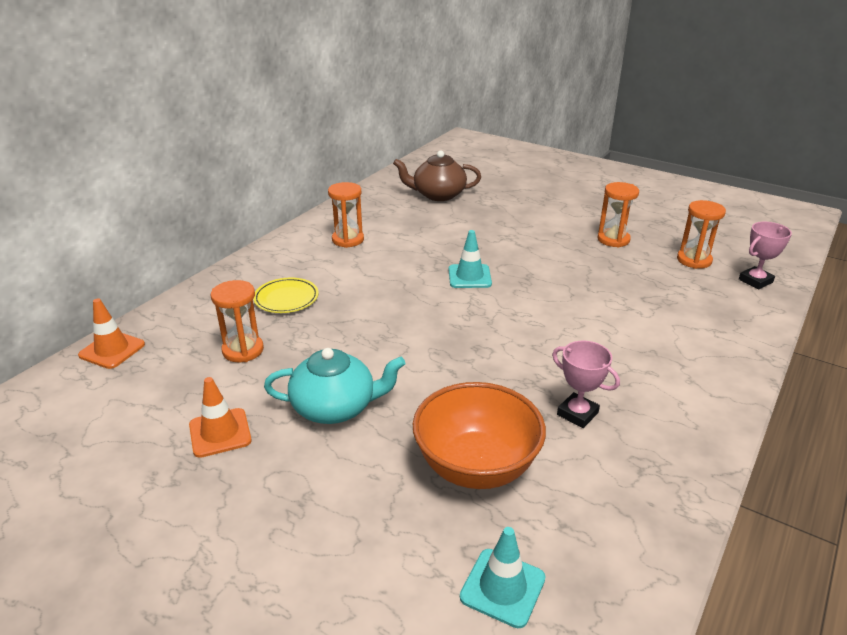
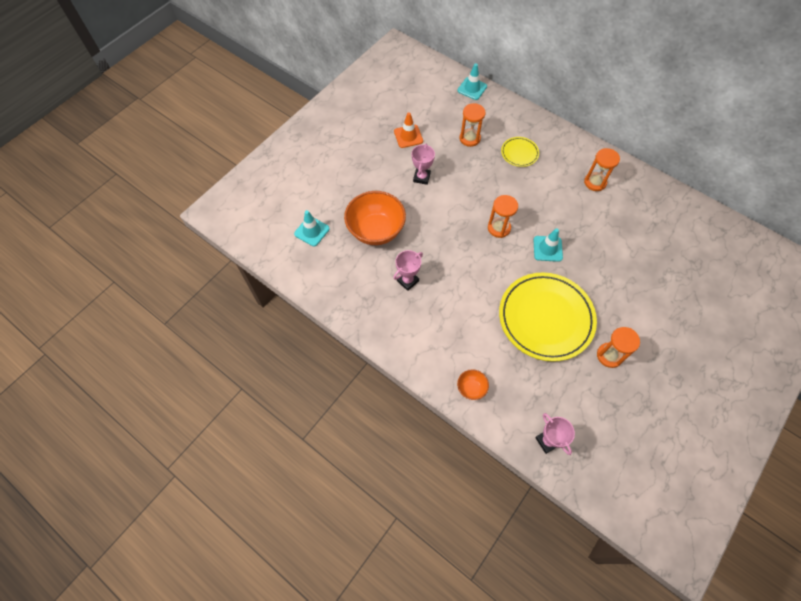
camera: 95 degrees right, 30 degrees up
(112, 350) = (472, 88): orange traffic cone -> turquoise traffic cone
(335, 407) = (421, 177): turquoise teapot -> pink trophy
(438, 195) = (678, 242): brown teapot -> none
(584, 280) = (545, 318): none -> yellow plate
(694, 260) = (578, 406): orange hourglass -> orange hourglass (499, 228)
(730, 339) = (471, 388): none -> orange bowl

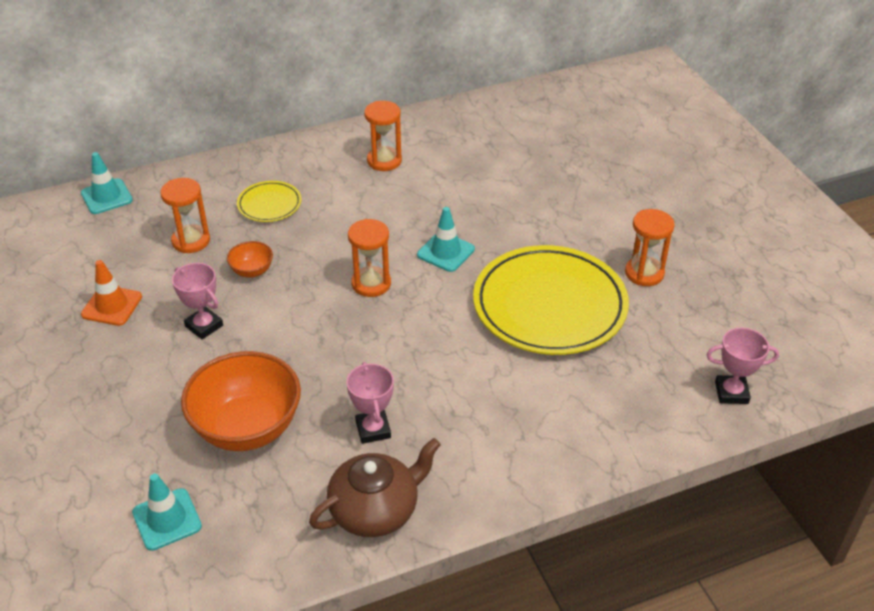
camera: 60 degrees left, 20 degrees down
(364, 307) = (375, 510): none -> brown teapot
(471, 388) = (606, 438): orange bowl -> orange bowl (252, 271)

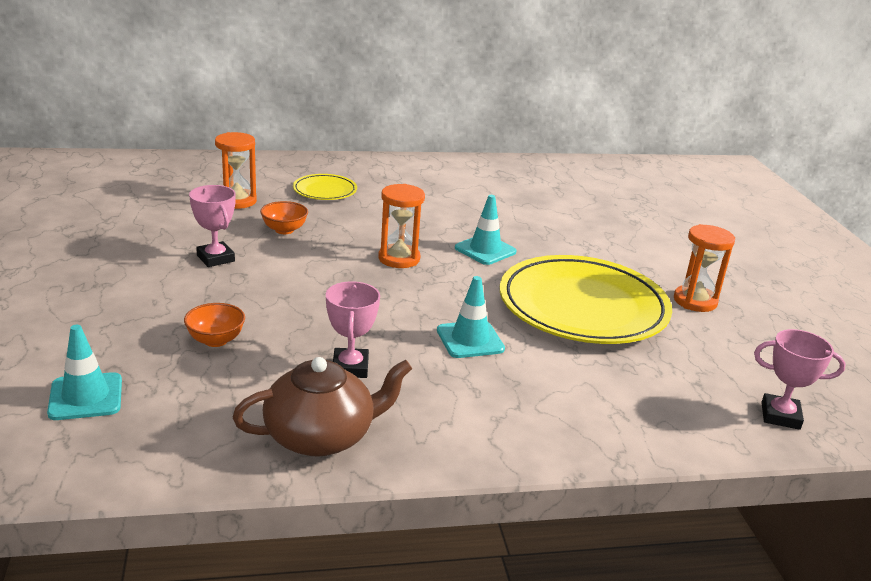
camera: 10 degrees right, 15 degrees down
(106, 197) = (177, 162): turquoise traffic cone -> turquoise traffic cone (470, 340)
(112, 306) = (135, 229): orange traffic cone -> none
(247, 428) = (216, 340): orange bowl -> orange bowl, size x0.46
(384, 161) = (448, 182): orange hourglass -> none

